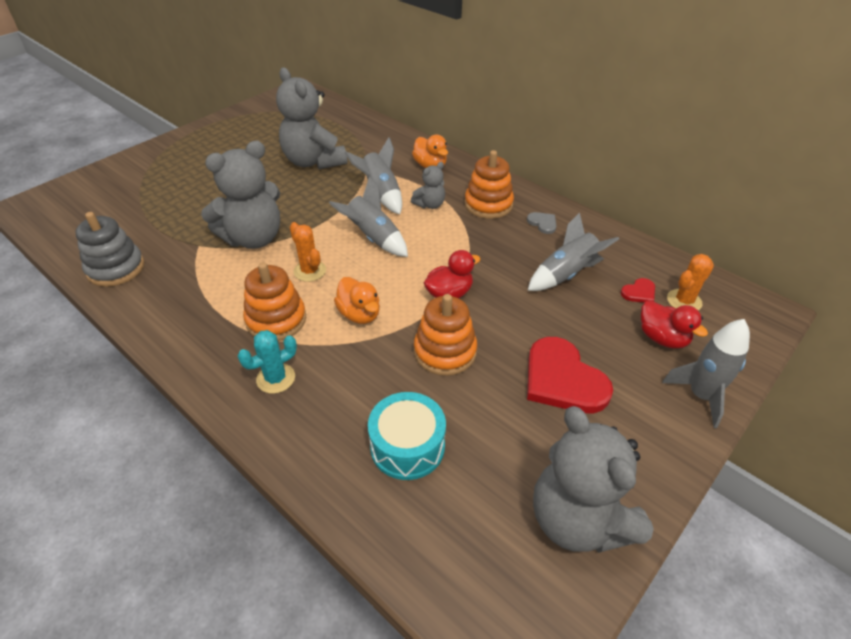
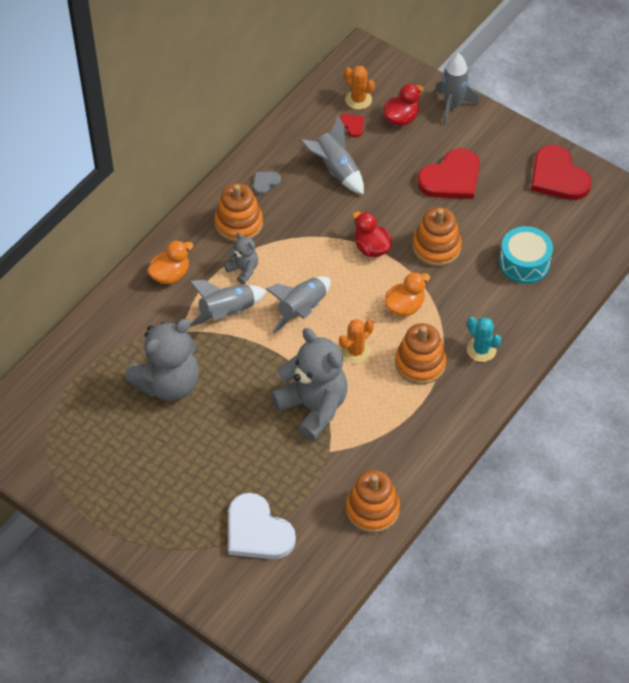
camera: 95 degrees left, 10 degrees up
(116, 268) = (372, 509): grey stacking toy -> orange stacking toy
(141, 199) = (257, 531): none -> white heart
(578, 520) = (558, 176): grey teddy bear -> red heart

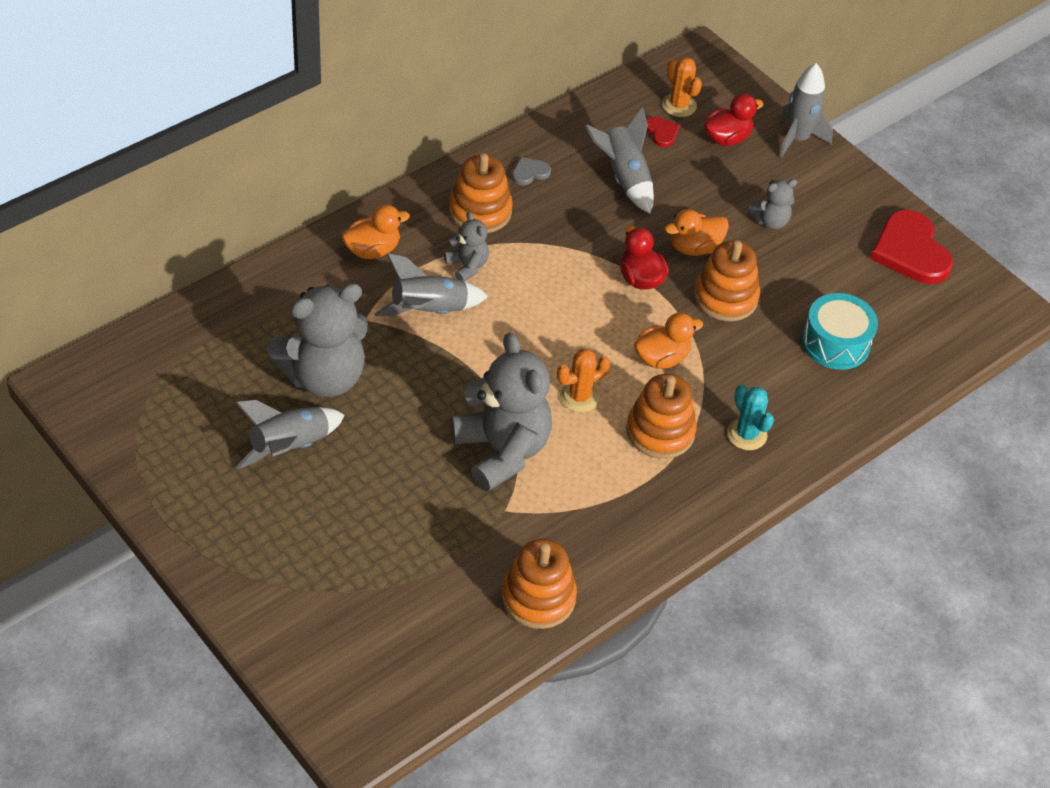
camera: 10 degrees right, 5 degrees down
(257, 531) = (376, 586): white heart -> none
(302, 310) = (526, 330): grey rocket -> grey rocket (290, 447)
(403, 213) = (695, 247): none -> orange duck
(451, 178) = (770, 221): red heart -> grey teddy bear

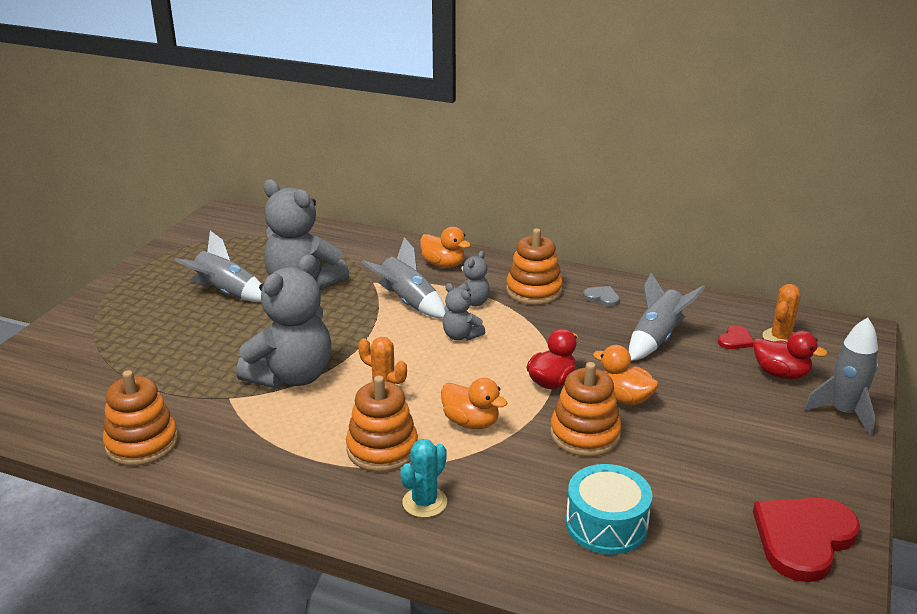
camera: 65 degrees right, 20 degrees down
(770, 221) = (714, 430): grey teddy bear -> grey teddy bear (461, 336)

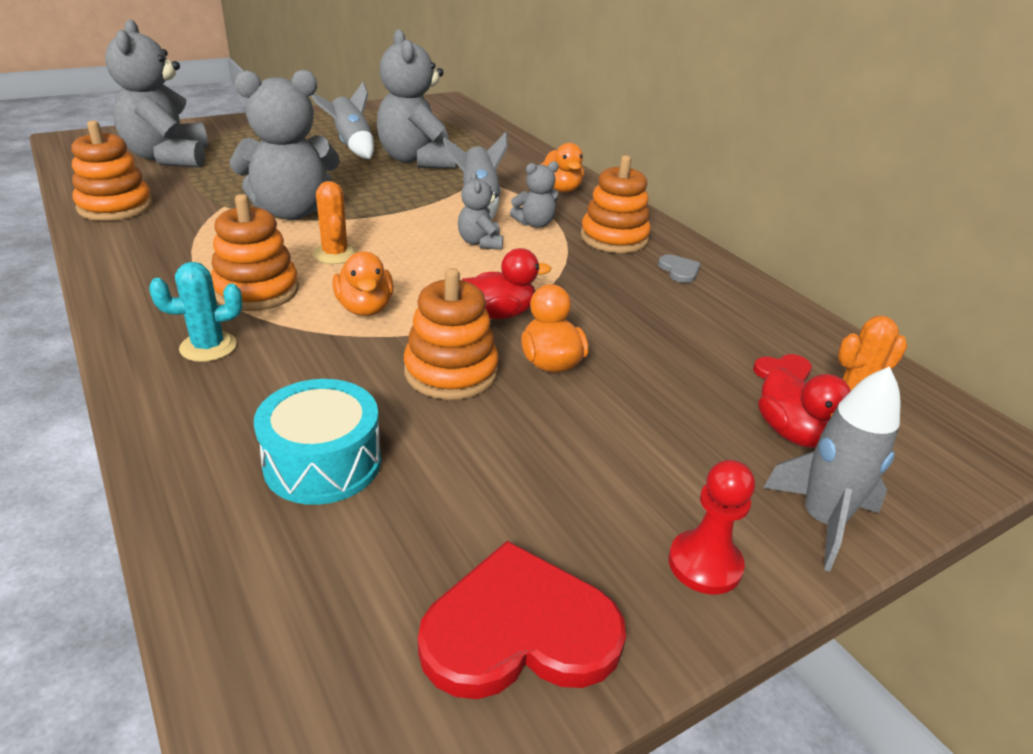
camera: 35 degrees right, 5 degrees up
(91, 378) = (168, 158): none -> grey teddy bear
(656, 339) = (681, 329): grey rocket -> none
(828, 462) = (704, 564): none -> red pawn

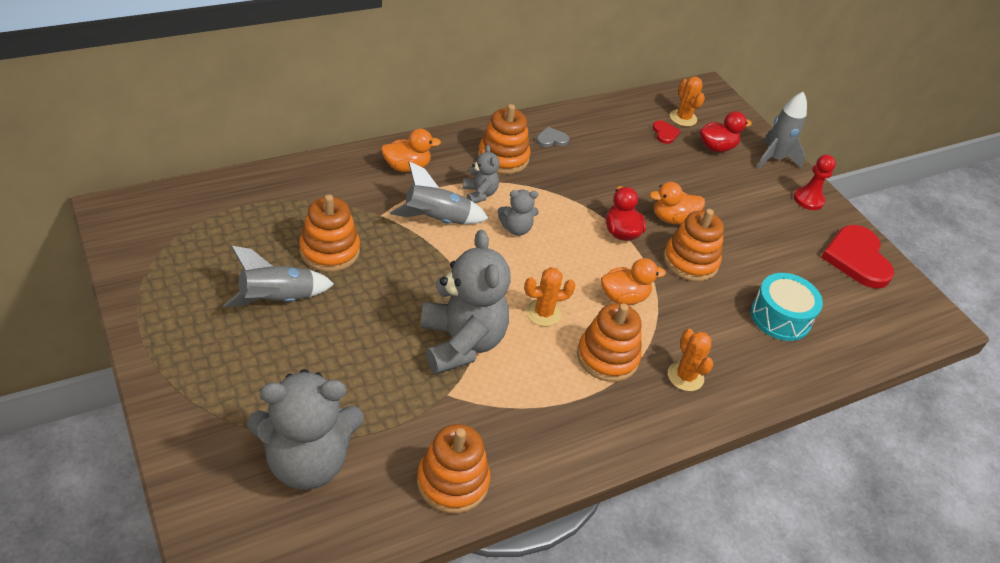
camera: 90 degrees left, 10 degrees up
(208, 347) = (685, 376): turquoise cactus -> orange cactus
(417, 160) = (329, 251): grey teddy bear -> orange stacking toy

